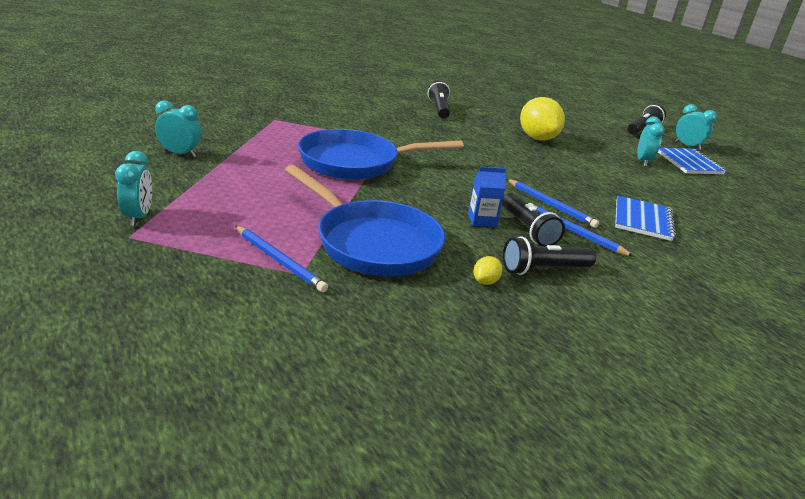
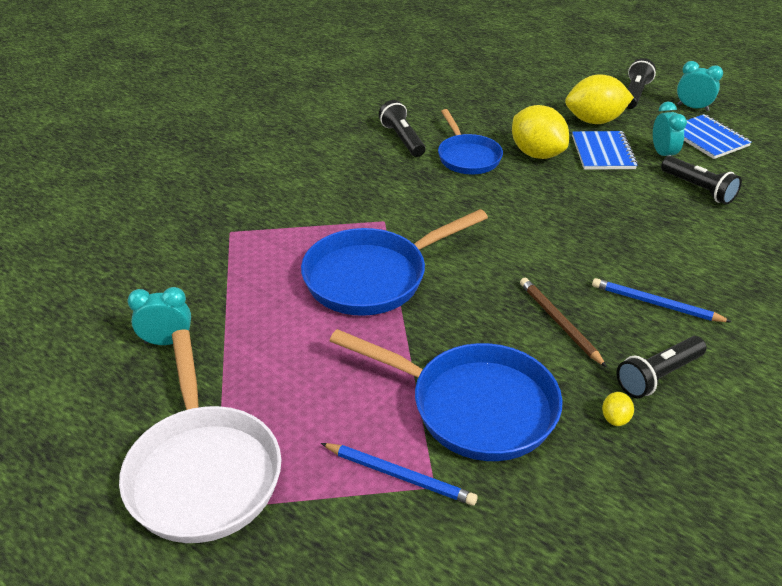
camera: 15 degrees left, 10 degrees up
(138, 217) = (203, 471): turquoise clock -> white pan
(481, 127) = (467, 157): none -> blue pan
(482, 220) = (559, 323): blue carton -> brown pencil
(527, 229) = (610, 319): black flashlight -> black flashlight (698, 189)
(550, 205) = (611, 268): blue pencil -> none
(598, 134) = (594, 121): none -> yellow lemon
(642, 220) = (709, 256): blue notebook -> blue notebook (603, 152)

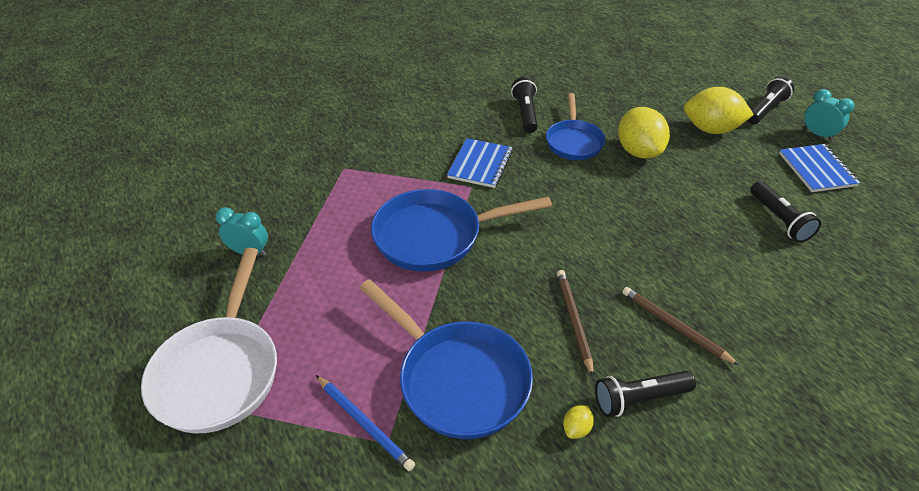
camera: 20 degrees right, 5 degrees up
(603, 152) = (702, 163): blue notebook -> blue notebook (480, 164)
(655, 304) = (674, 326): blue pencil -> brown pencil
(663, 154) = (761, 177): turquoise clock -> none

